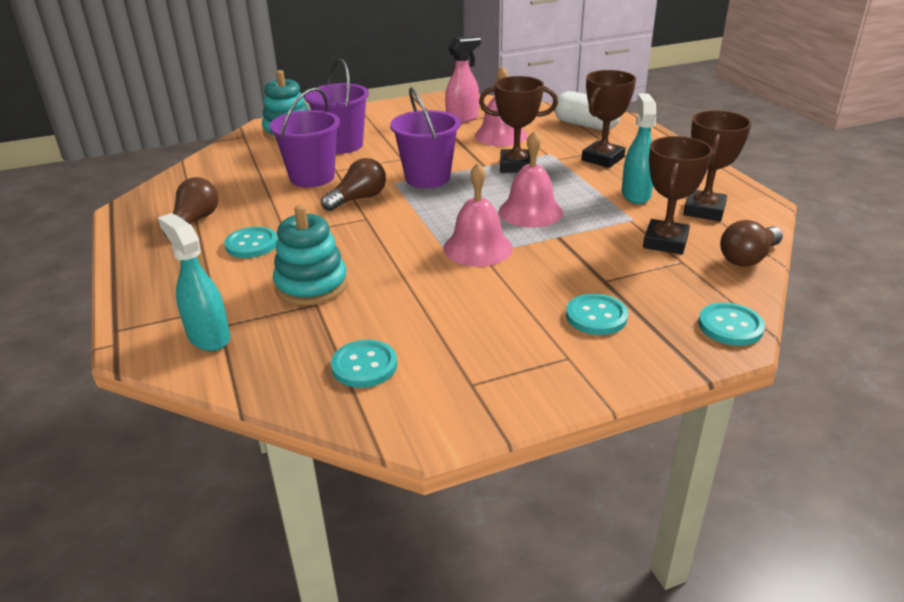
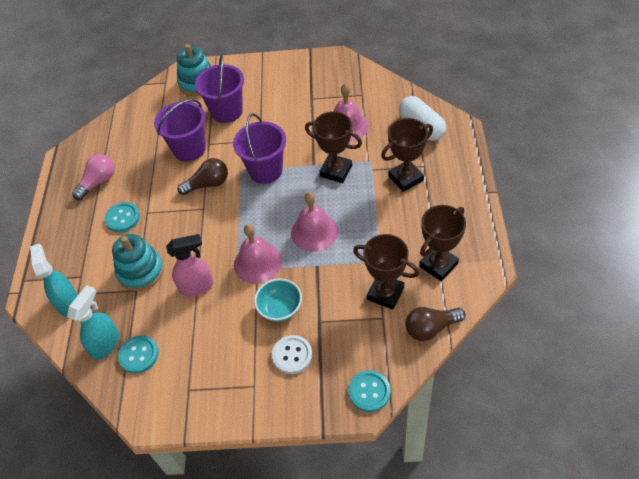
camera: 25 degrees right, 20 degrees up
(194, 221) = (98, 182): brown light bulb -> pink light bulb
(462, 118) = (331, 94): pink spray bottle -> pink spray bottle (197, 286)
(542, 279) = (280, 308): none -> turquoise bowl
(596, 316) = (292, 355): turquoise button -> white button
(635, 194) = (401, 231): turquoise spray bottle -> turquoise spray bottle (106, 344)
(665, 242) = (385, 293): brown trophy -> brown trophy turned 75 degrees clockwise

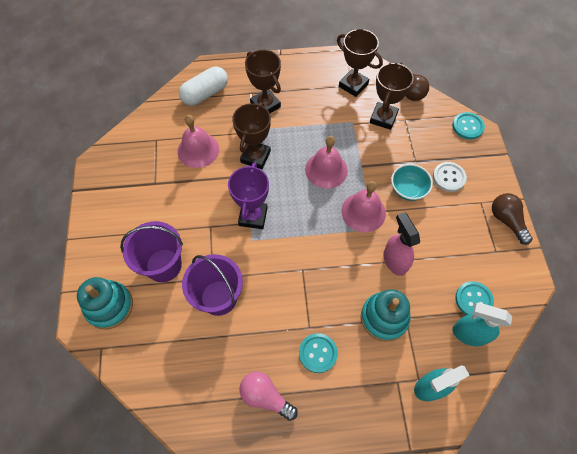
camera: 100 degrees left, 10 degrees up
(208, 184) = (270, 269): brown light bulb -> brown light bulb (506, 221)
(265, 170) = (253, 216): purple bucket -> purple trophy

